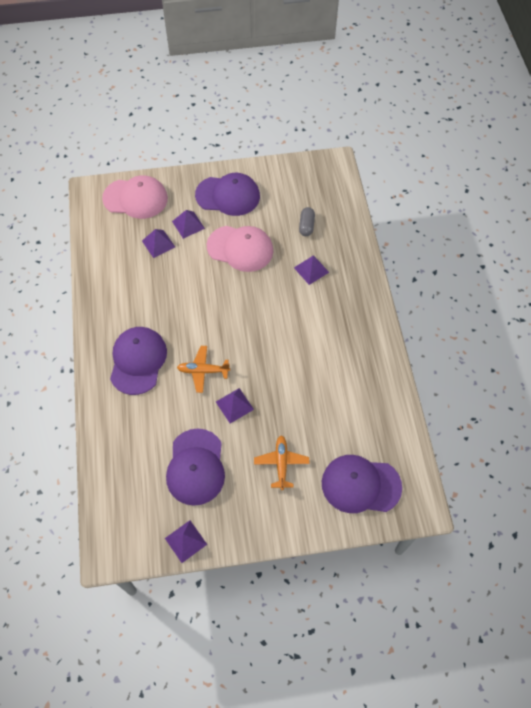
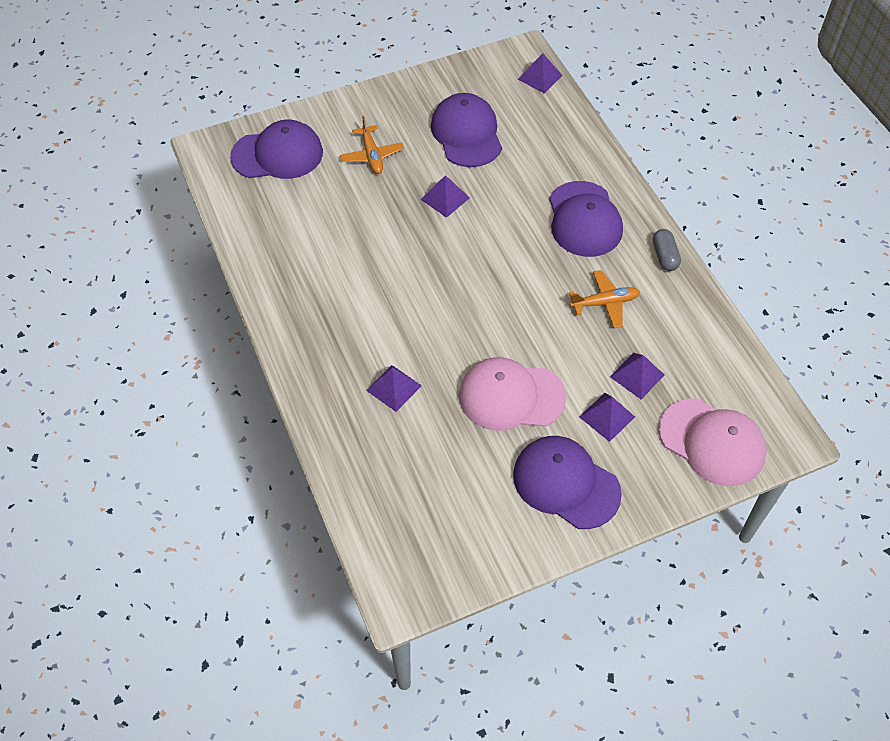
camera: 165 degrees right, 5 degrees down
(135, 198) = (712, 442): pink cap -> pink cap turned 135 degrees counterclockwise
(186, 541) = (451, 75): purple pyramid -> purple pyramid (540, 77)
(203, 371) = (498, 226): orange plane -> orange plane (605, 303)
(228, 195) = (566, 483): purple cap -> purple cap turned 45 degrees clockwise
(306, 226) = (419, 459): grey capsule -> grey capsule (664, 256)

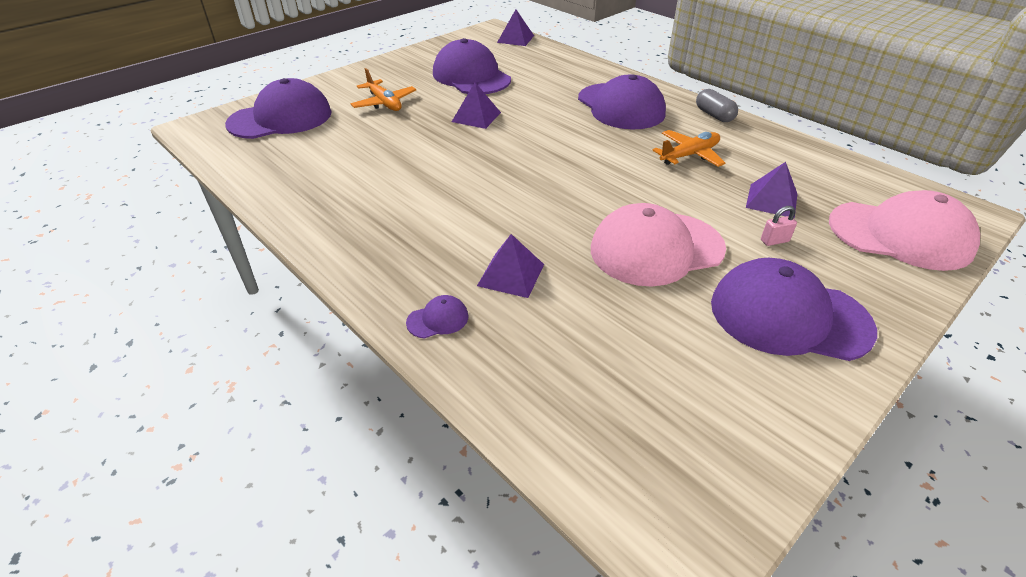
camera: 20 degrees left, 15 degrees down
(329, 411) = (438, 319): none -> purple cap
(607, 417) = (774, 241): purple pyramid -> pink padlock

